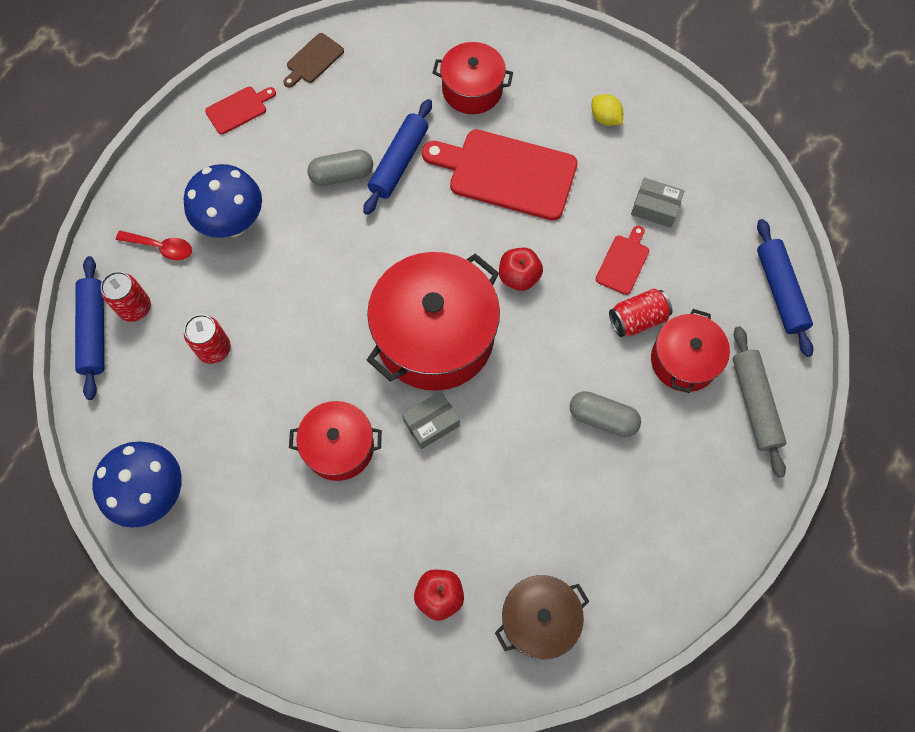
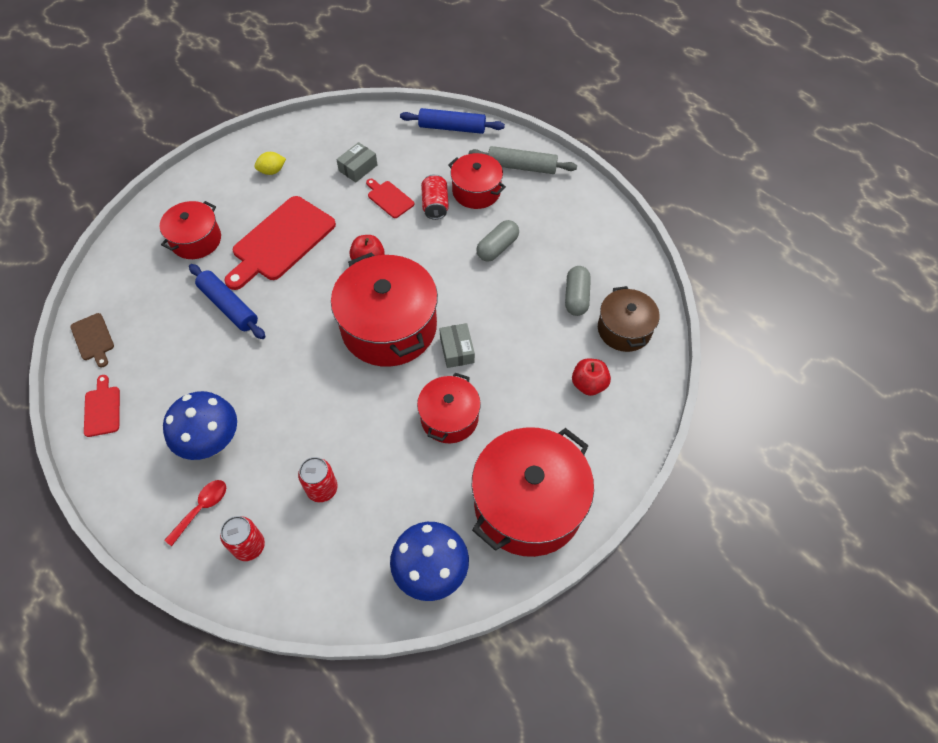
camera: 70 degrees left, 10 degrees down
(95, 331) = (254, 588): blue rolling pin -> none
(259, 571) = (528, 504): none -> red pot
(342, 175) = (216, 349): grey capsule -> grey capsule (576, 297)

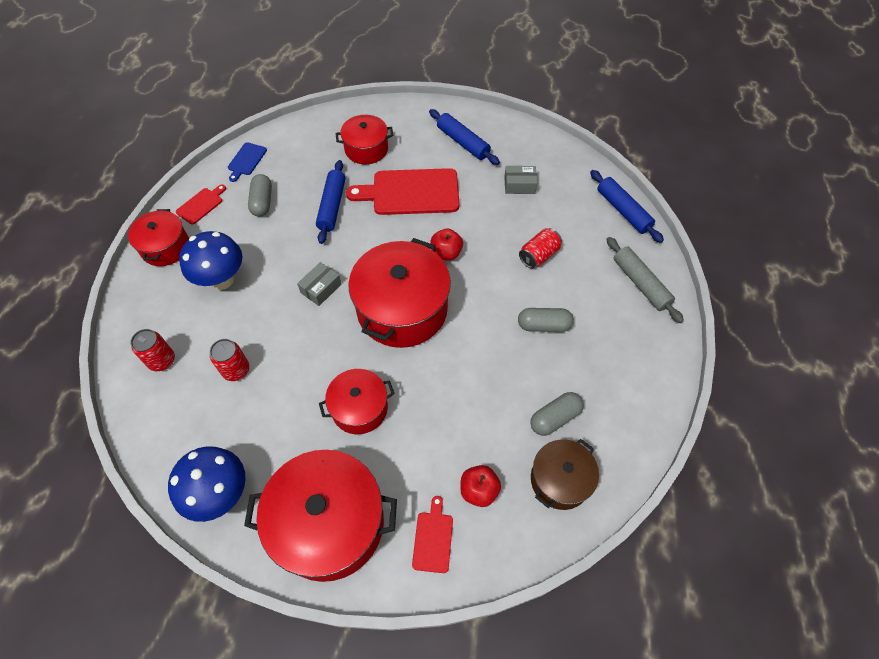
camera: 50 degrees right, 0 degrees up
(93, 338) = (246, 160): brown cutting board -> blue cutting board
(160, 356) = (262, 202): none -> grey capsule
(202, 508) = (170, 312): red spoon -> none
(272, 171) = (463, 142): yellow lemon -> blue rolling pin
(389, 198) = (513, 223): red cutting board -> red cutting board (433, 538)
(457, 350) = (423, 369): grey box -> grey box (321, 288)
(476, 191) = (581, 271): red pot -> red pot (165, 247)

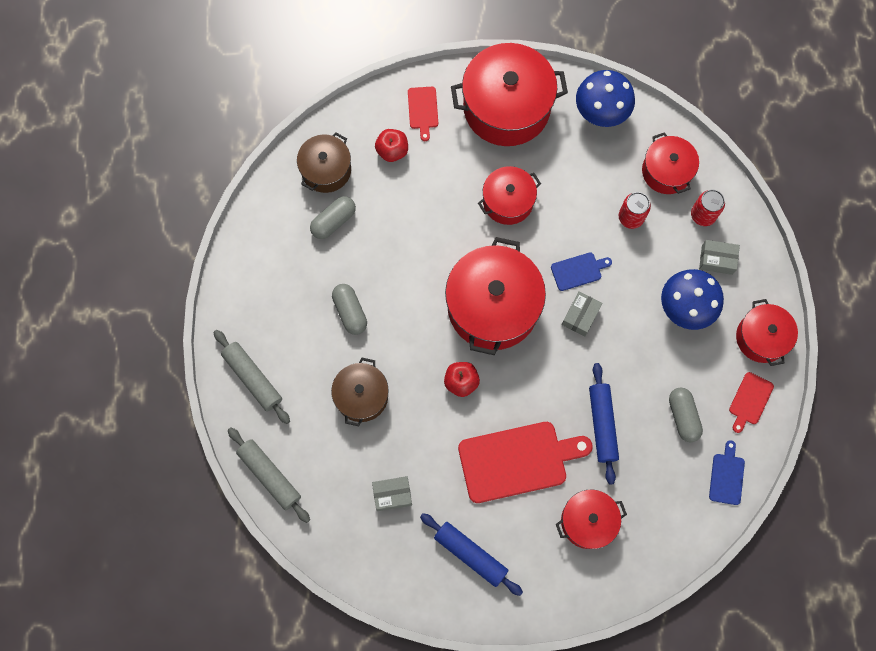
camera: 170 degrees right, 15 degrees up
(170, 317) = (717, 260): none -> grey box
(177, 412) = (666, 171): none -> red pot
(309, 328) = (578, 271): none -> blue cutting board
(538, 255) = (361, 396): red can -> brown pot
(543, 325) = (350, 312): grey capsule -> grey capsule turned 75 degrees clockwise
(623, 211) = (269, 476): blue rolling pin -> grey rolling pin

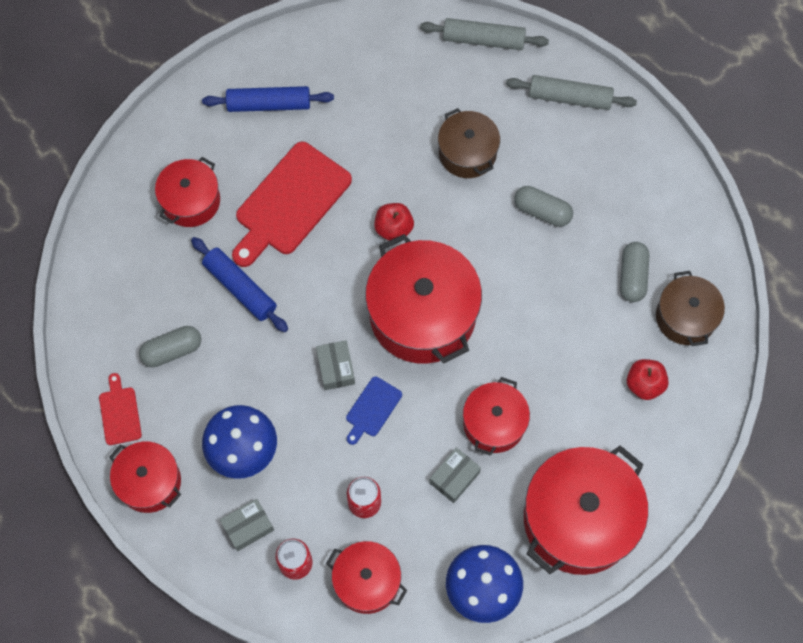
camera: 140 degrees right, 5 degrees down
(392, 494) = (372, 99): grey box -> grey box (454, 477)
(423, 110) = (655, 449): red cutting board -> none
(683, 416) = (172, 350): grey capsule -> grey capsule turned 60 degrees counterclockwise
(726, 476) = (94, 329): blue cutting board -> none

